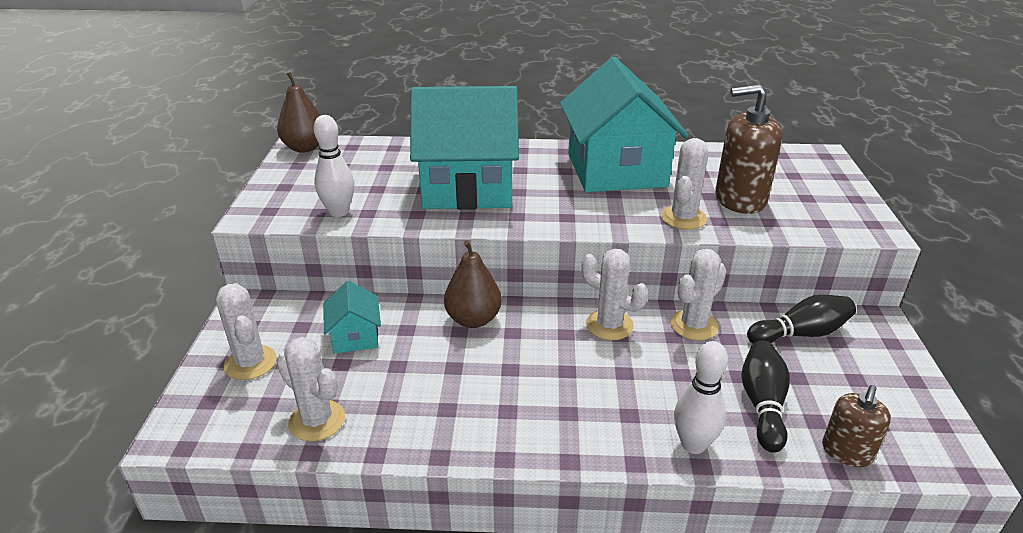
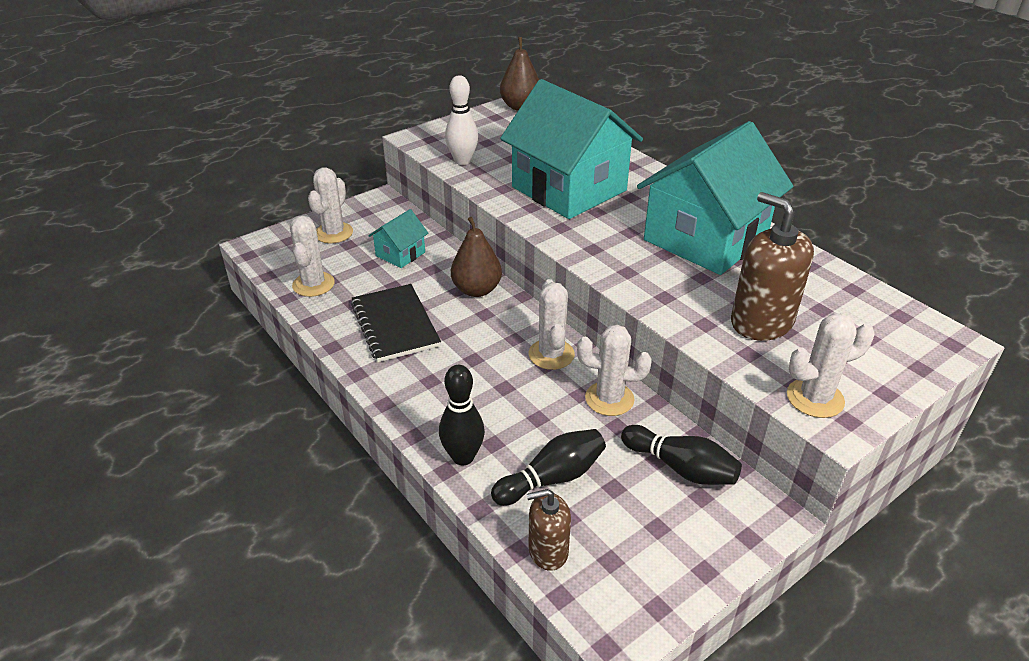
camera: 50 degrees right, 5 degrees up
(460, 395) = (395, 325): none -> black notebook
(683, 218) = (679, 303): white cactus -> white cactus (815, 398)
(693, 444) = (463, 457): white bowling pin -> black bowling pin

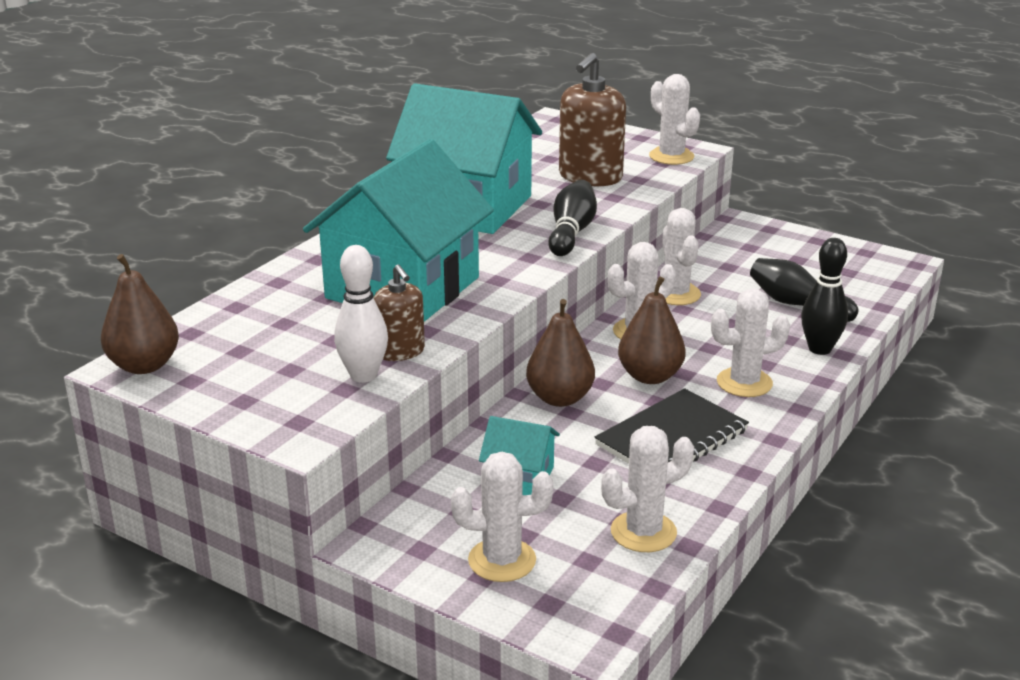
camera: 110 degrees left, 10 degrees down
(439, 386) = (744, 383): none -> white cactus
(479, 339) = (650, 376): none -> brown pear
(548, 551) = (869, 295): brown soap dispenser -> brown soap dispenser (400, 351)
(680, 468) = (728, 256): black bowling pin -> black bowling pin (571, 233)

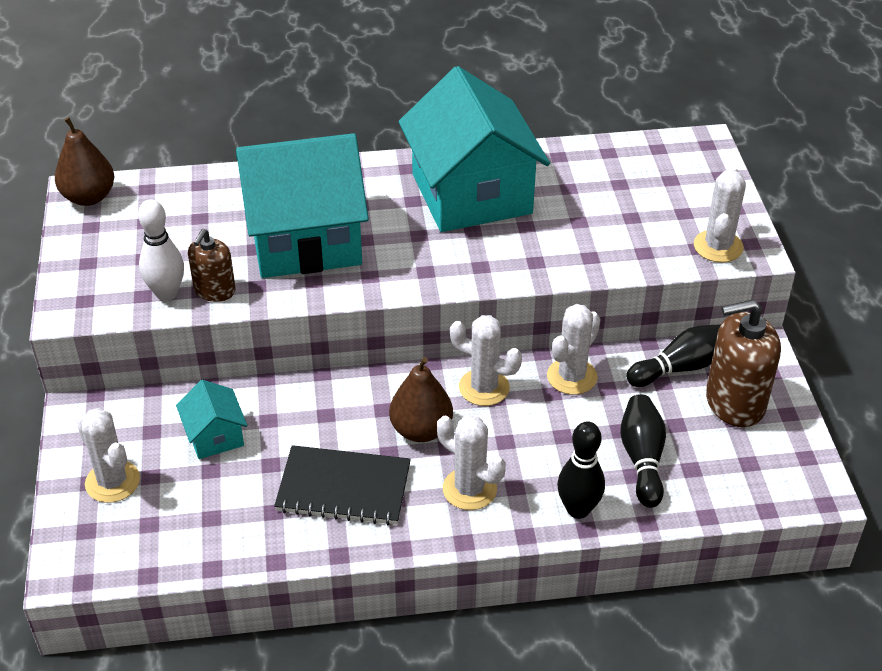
camera: 50 degrees right, 15 degrees up
(560, 398) = (338, 399): brown pear -> none
(571, 233) = (493, 270): black bowling pin -> black bowling pin (680, 367)
(590, 177) = (611, 224): brown soap dispenser -> brown soap dispenser (734, 402)
(643, 532) = (206, 535): white cactus -> none

